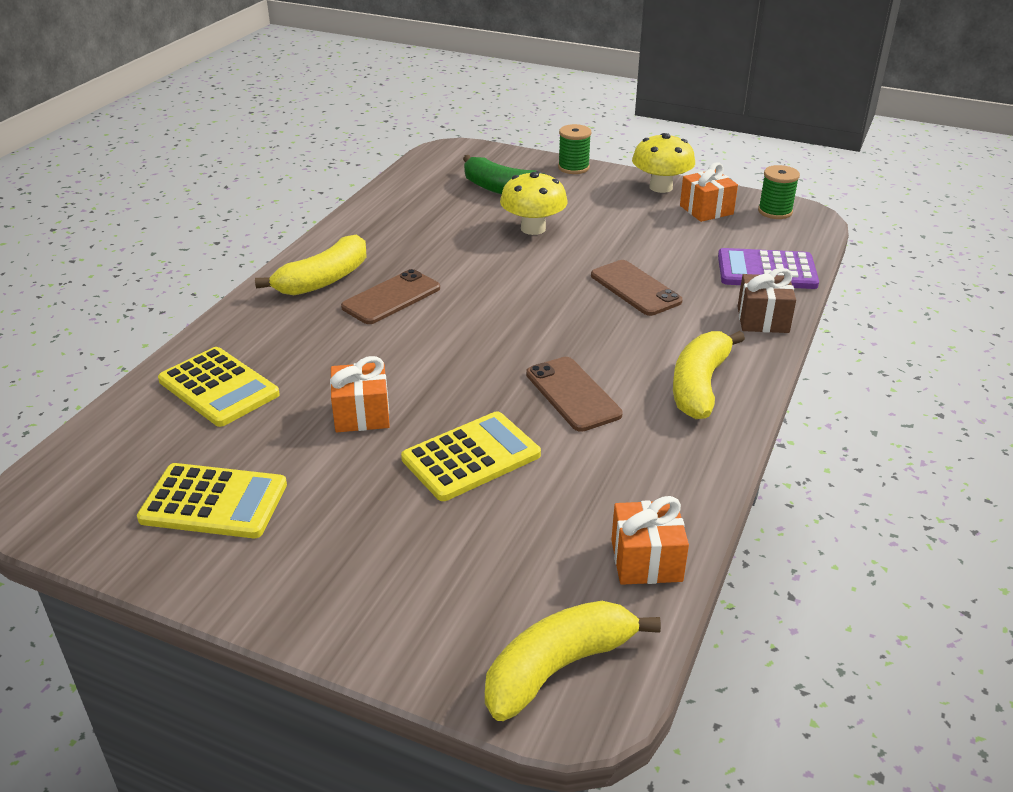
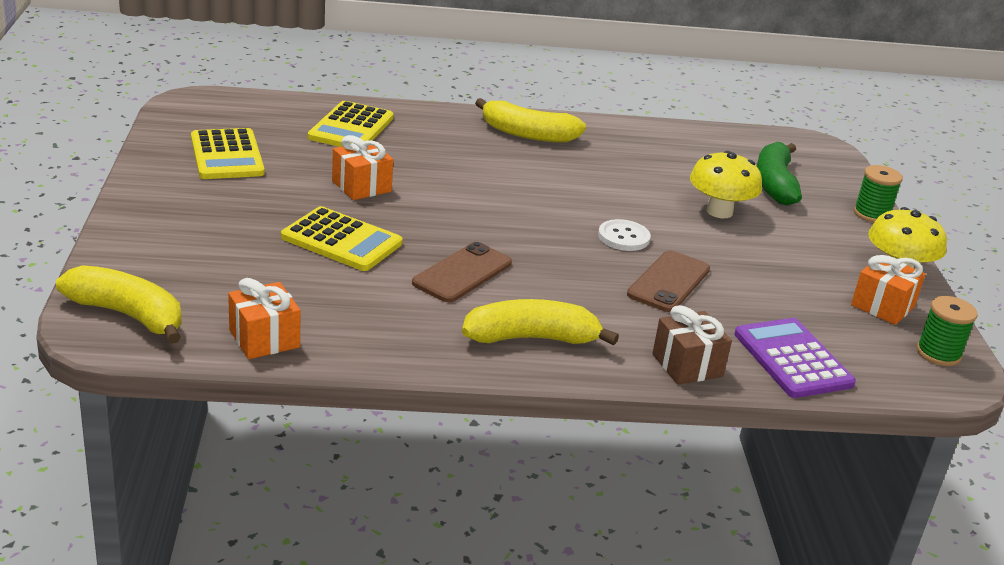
camera: 60 degrees right, 5 degrees down
(391, 297) = (530, 167): brown phone -> none
(551, 287) = (623, 237): none -> white button

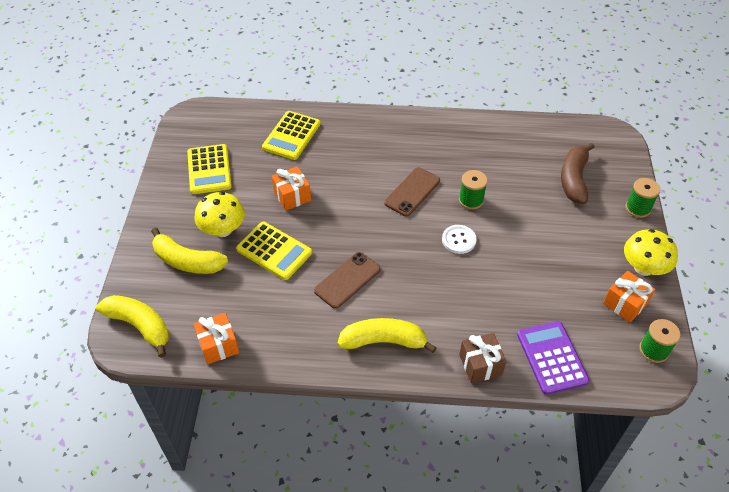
camera: 10 degrees right, 20 degrees up
(527, 134) = (409, 135): yellow banana -> yellow banana (187, 261)
(632, 199) = (471, 200): none -> green spool
(669, 282) = (482, 284): brown phone -> brown phone (412, 192)
(719, 211) = (529, 210): yellow mushroom -> yellow mushroom (223, 230)
(774, 184) = (574, 179): green banana -> brown banana

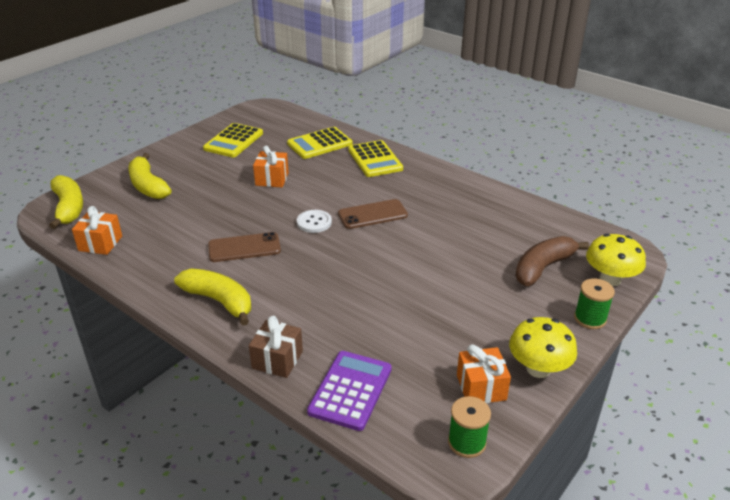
camera: 35 degrees right, 15 degrees down
(223, 230) = (196, 178): yellow mushroom -> yellow mushroom (610, 279)
(274, 251) = (214, 206): yellow calculator -> yellow calculator (375, 159)
(458, 240) = (372, 263): white button -> white button (314, 222)
(471, 200) = (419, 241): green spool -> none

